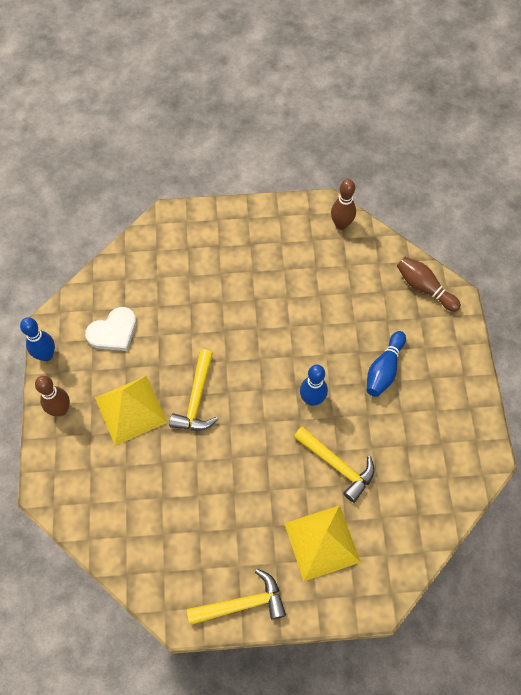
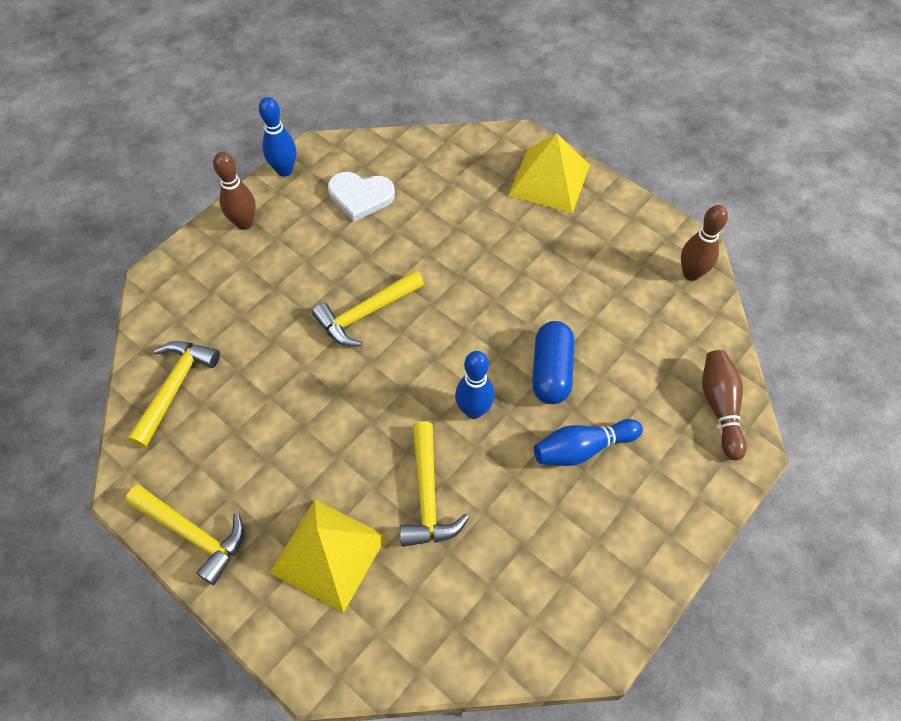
camera: 45 degrees right, 5 degrees down
(131, 410) = (299, 273): yellow pyramid -> yellow pyramid (549, 180)
(137, 541) = (175, 387): none -> yellow hammer
(328, 342) = (551, 371): none -> blue capsule

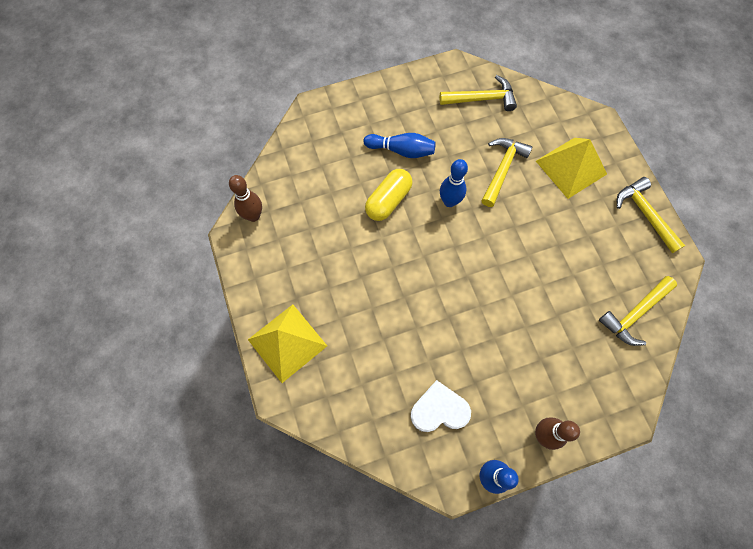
camera: 150 degrees left, 10 degrees up
(360, 196) = (439, 409): white heart -> white heart turned 45 degrees counterclockwise
(365, 314) = (484, 301): yellow hammer -> yellow hammer (482, 99)
(551, 371) = (388, 200): blue capsule -> yellow capsule
(720, 407) = (309, 133): brown bowling pin -> none

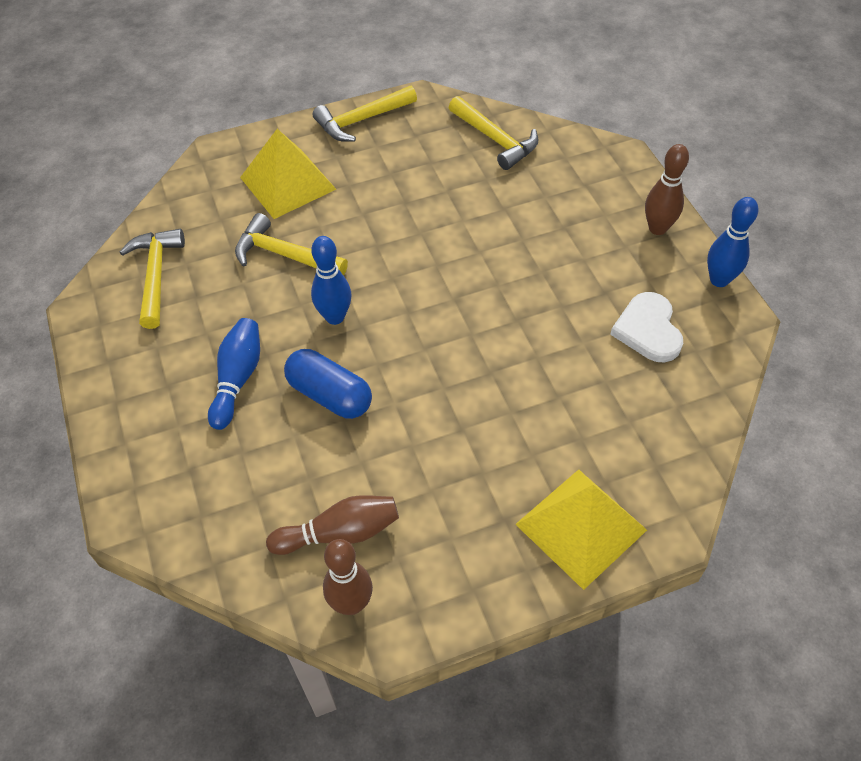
camera: 90 degrees left, 15 degrees down
(295, 209) = (340, 533): none -> brown bowling pin
(388, 200) = (329, 395): yellow capsule -> blue capsule

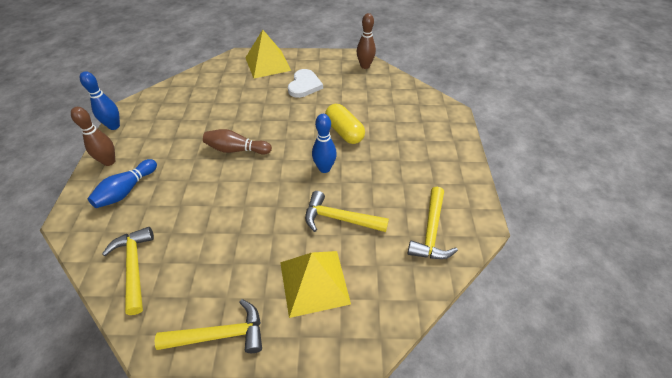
camera: 160 degrees left, 5 degrees down
(238, 379) = (389, 152): blue bowling pin -> blue bowling pin (126, 190)
(284, 255) = (339, 218): yellow hammer -> yellow hammer turned 150 degrees clockwise
(329, 395) = (344, 132): blue capsule -> yellow capsule
(340, 533) = (361, 84): brown bowling pin -> brown bowling pin (236, 150)
(648, 330) = (173, 115): white heart -> white heart (304, 85)

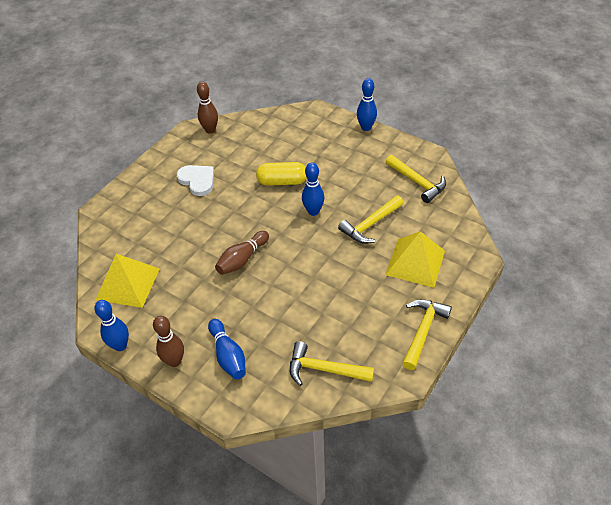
camera: 55 degrees left, 0 degrees up
(267, 64) = (137, 193): yellow pyramid -> yellow pyramid (128, 284)
(467, 155) = (366, 127): none -> blue bowling pin

